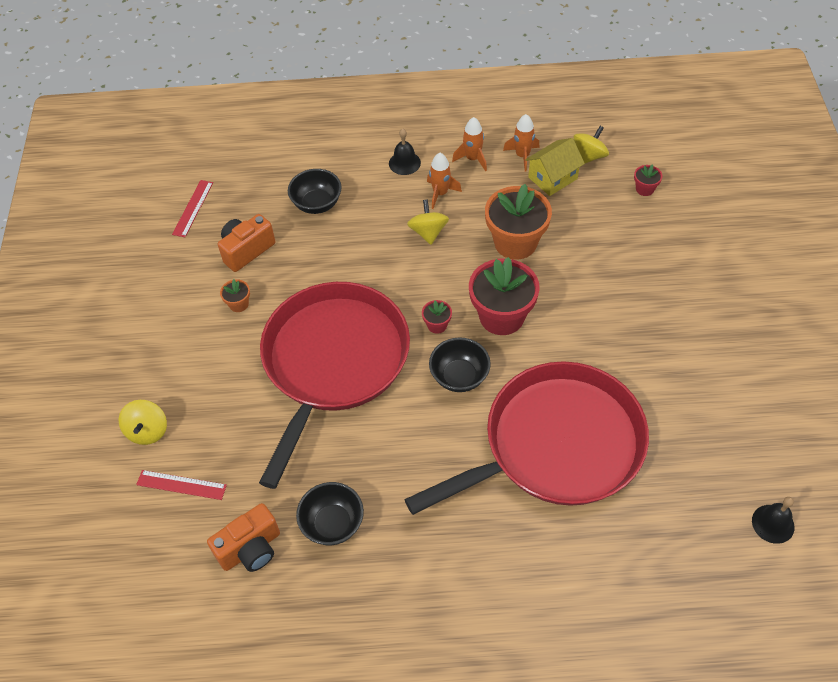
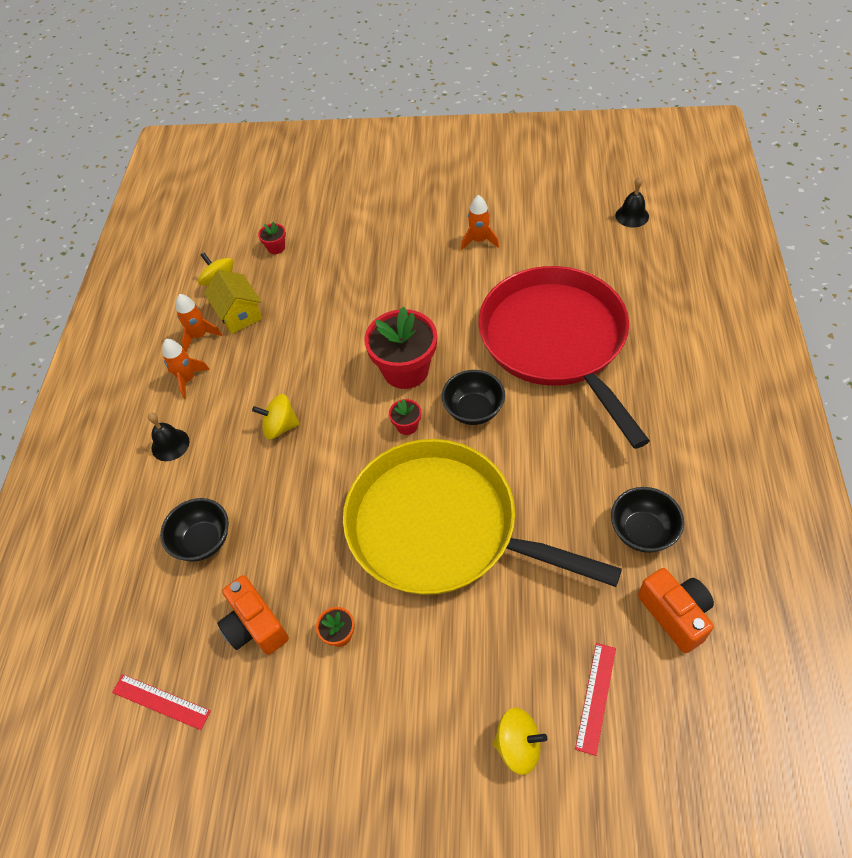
camera: 80 degrees left, 0 degrees up
(333, 362) = (441, 527): red pan -> yellow pan
(440, 193) = (228, 412): orange rocket -> orange rocket (479, 241)
(515, 242) = (315, 351): orange flower pot -> none

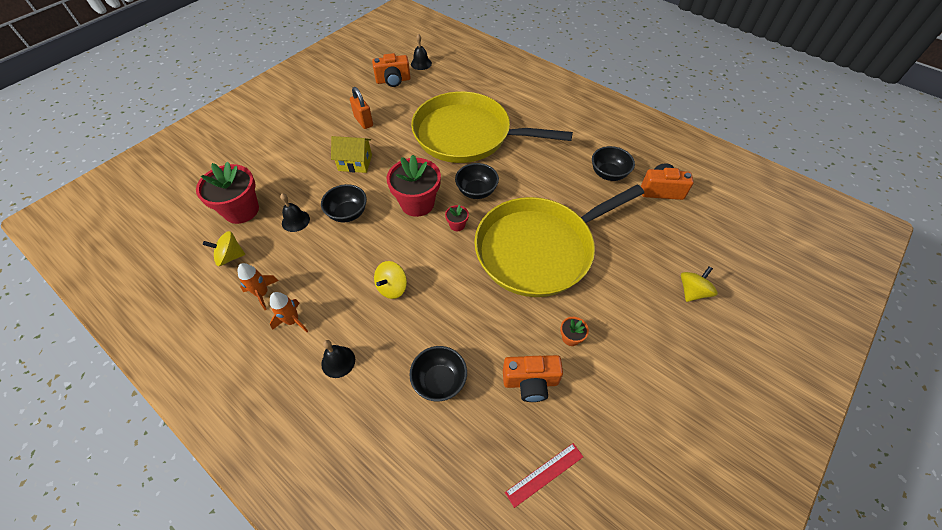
camera: 60 degrees left, 0 degrees up
(239, 314) = (272, 260): yellow house -> yellow house (355, 163)
(276, 247) = (241, 210): red flower pot -> red flower pot, size x2.27
(297, 294) = (295, 221): none -> black bell
(341, 325) = (348, 213): none -> black bowl
(479, 241) = (363, 121): orange rocket -> orange padlock
(556, 341) = (467, 135): red pan -> yellow pan
(572, 215) = (393, 80): none -> orange camera
(596, 697) = (685, 245): red ruler -> none

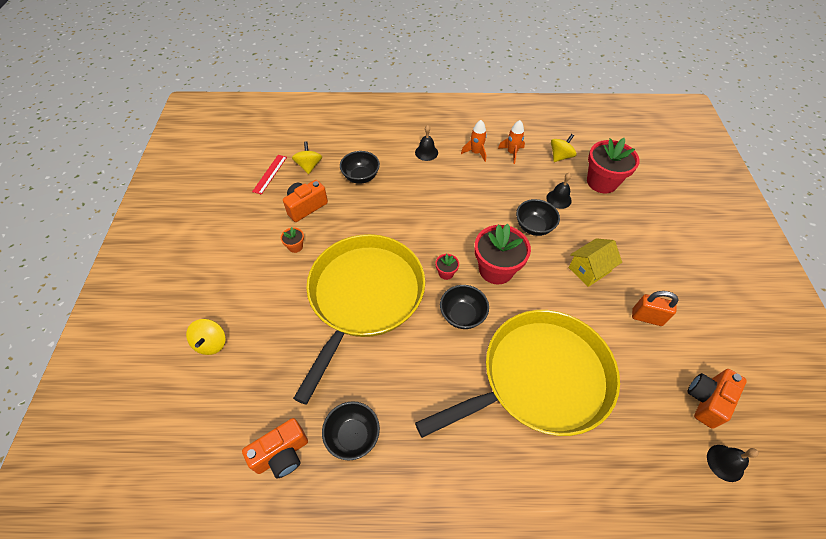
camera: 140 degrees right, 0 degrees up
(392, 287) = (442, 202): yellow spinning top -> yellow spinning top (309, 166)

